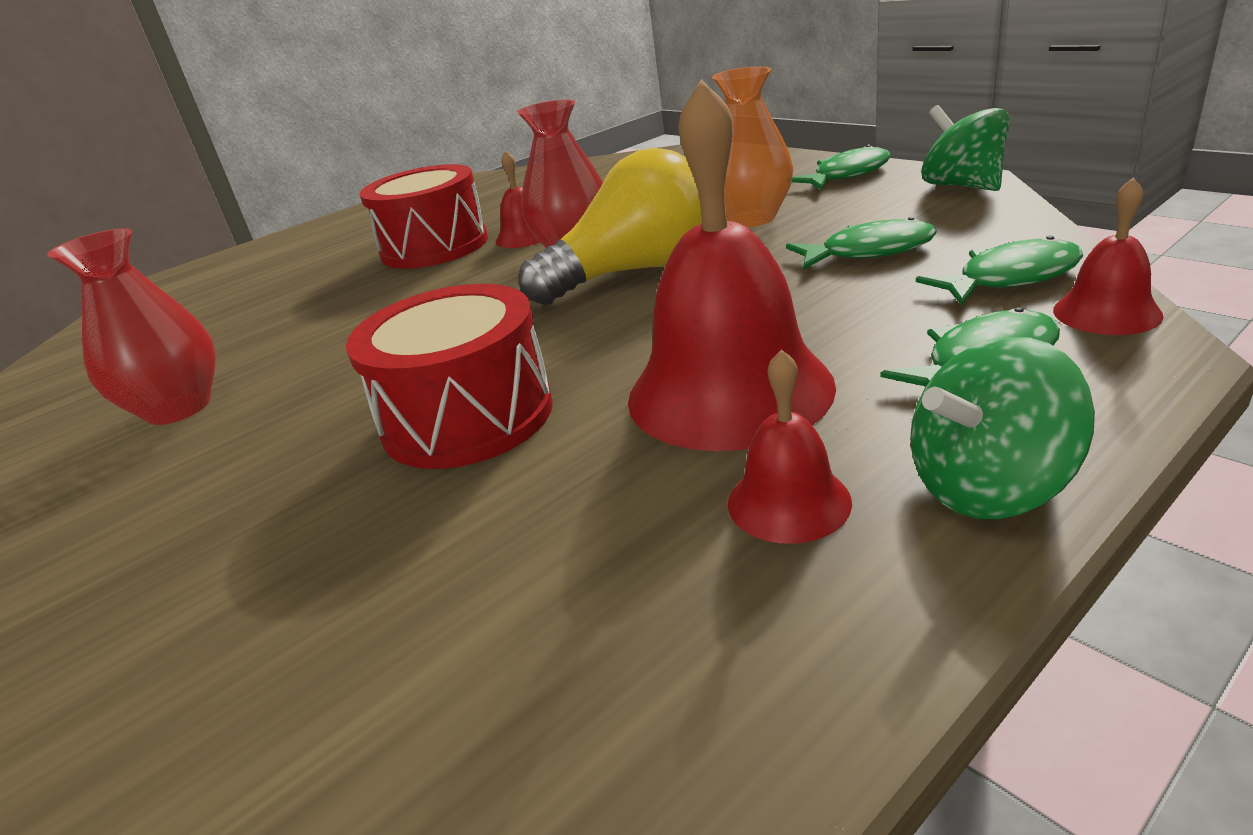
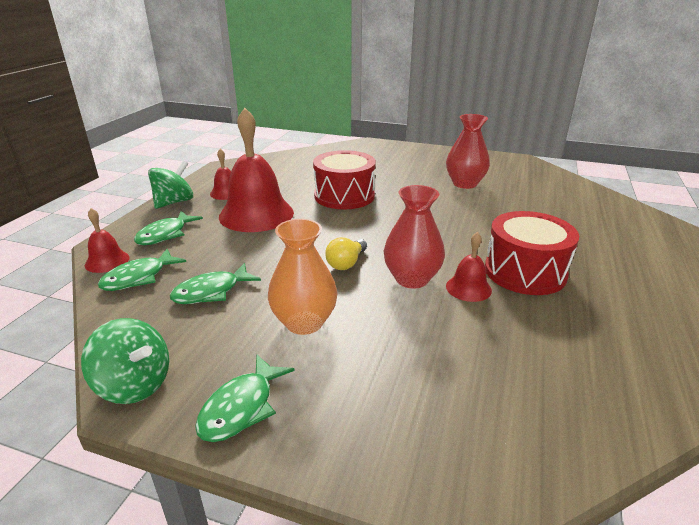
camera: 145 degrees right, 0 degrees up
(635, 272) = (346, 263): yellow light bulb -> yellow light bulb, size x0.48

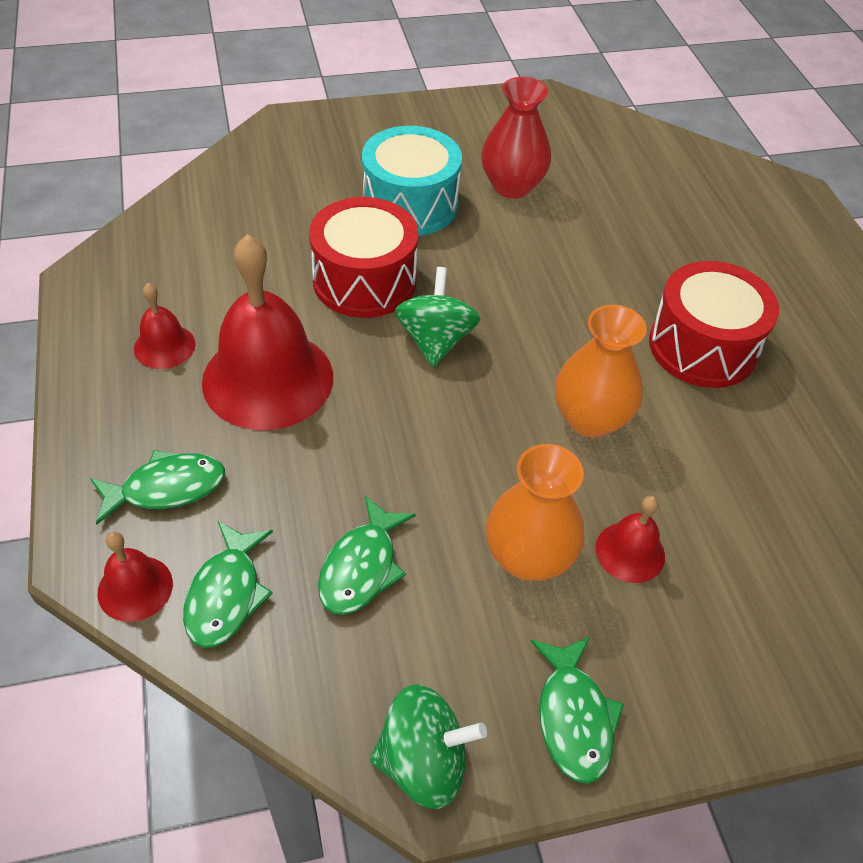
camera: 35 degrees left, 20 degrees up
(165, 234) = (166, 488): green fish -> green fish turned 105 degrees counterclockwise
(174, 202) = (96, 407): green spinning top -> green spinning top (435, 340)
(346, 263) = (489, 427): yellow light bulb -> none
(399, 178) = (410, 204): none -> turquoise drum
(411, 279) = (590, 419): red vase -> orange vase
(468, 288) = (663, 405): red bell -> red bell (630, 552)

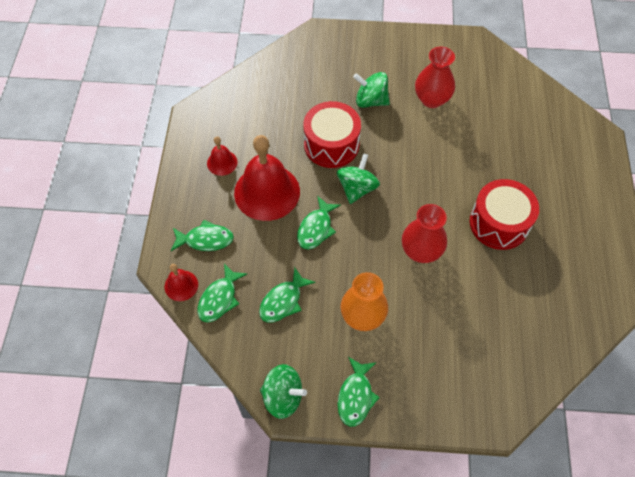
camera: 20 degrees right, 10 degrees up
(383, 421) = (316, 228): none -> green fish
(410, 204) = (370, 101): turquoise drum -> green spinning top
(590, 419) = (421, 251): orange vase -> red vase
(630, 552) = (413, 326): red bell -> none

